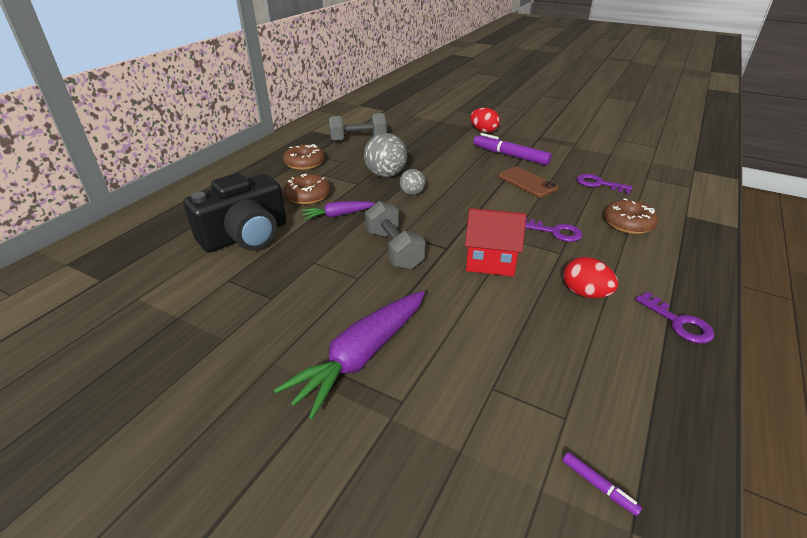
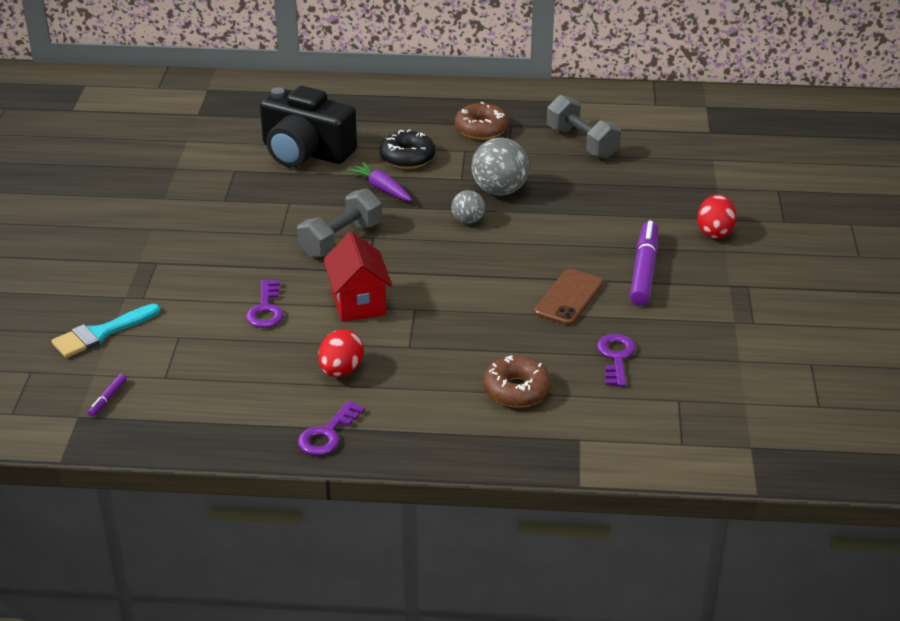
camera: 65 degrees right, 0 degrees up
(308, 196) = (407, 158): brown donut -> black donut
(361, 357) = (179, 266): purple carrot -> none
(456, 461) = (101, 333): none -> turquoise brush
(555, 232) = (453, 337): purple key -> purple key (266, 309)

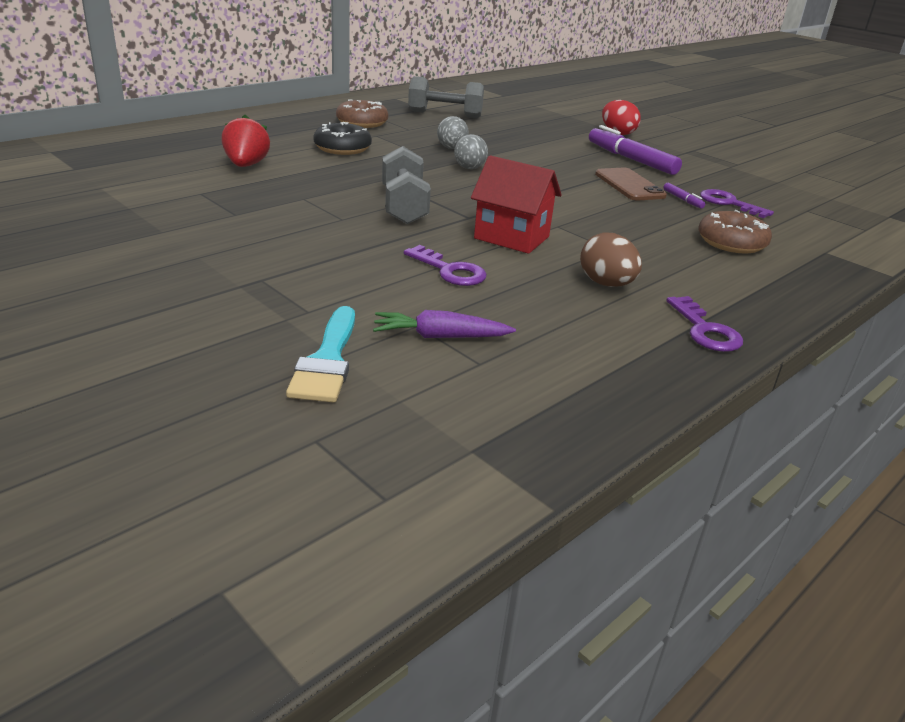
camera: 50 degrees left, 5 degrees down
(108, 398) = (467, 413): purple marker -> purple marker (682, 199)
(305, 152) = (246, 165): black camera -> red strawberry
(341, 370) = (606, 284): red egg -> brown egg
(381, 188) = (363, 169): purple carrot -> purple carrot (439, 336)
(499, 190) = (451, 148): grey ball -> grey ball, size x0.57

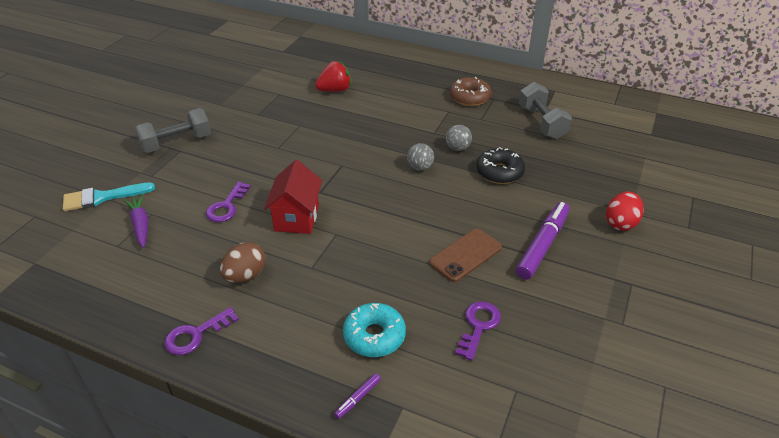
camera: 70 degrees right, 10 degrees up
(342, 148) = (403, 108): black donut -> black donut (499, 172)
(404, 206) = (317, 162): grey dumbbell -> grey dumbbell (176, 143)
(682, 199) = (459, 293): purple marker -> purple marker (358, 398)
(731, 242) = (374, 336): brown donut -> turquoise donut

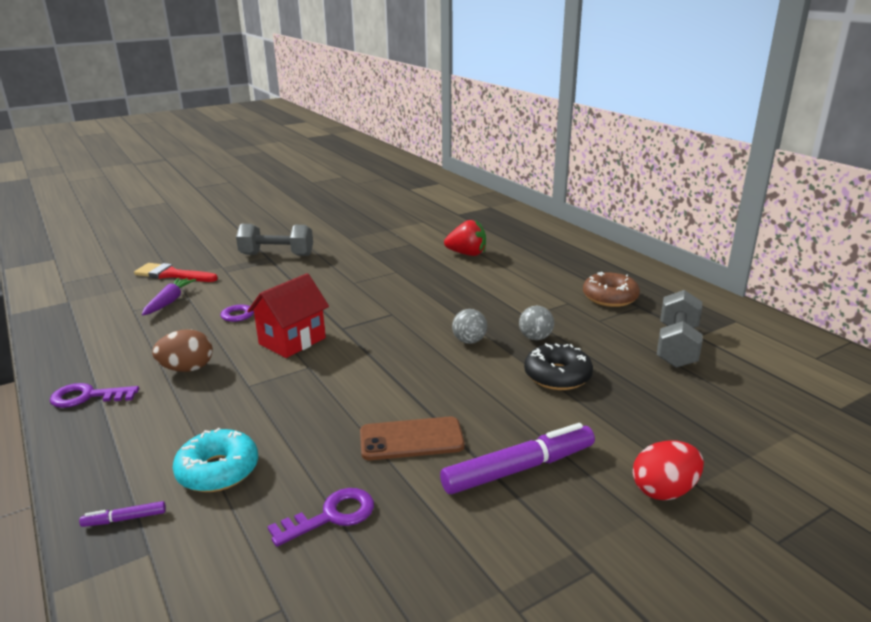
camera: 35 degrees right, 15 degrees down
(102, 197) = (172, 274): turquoise brush -> red brush

